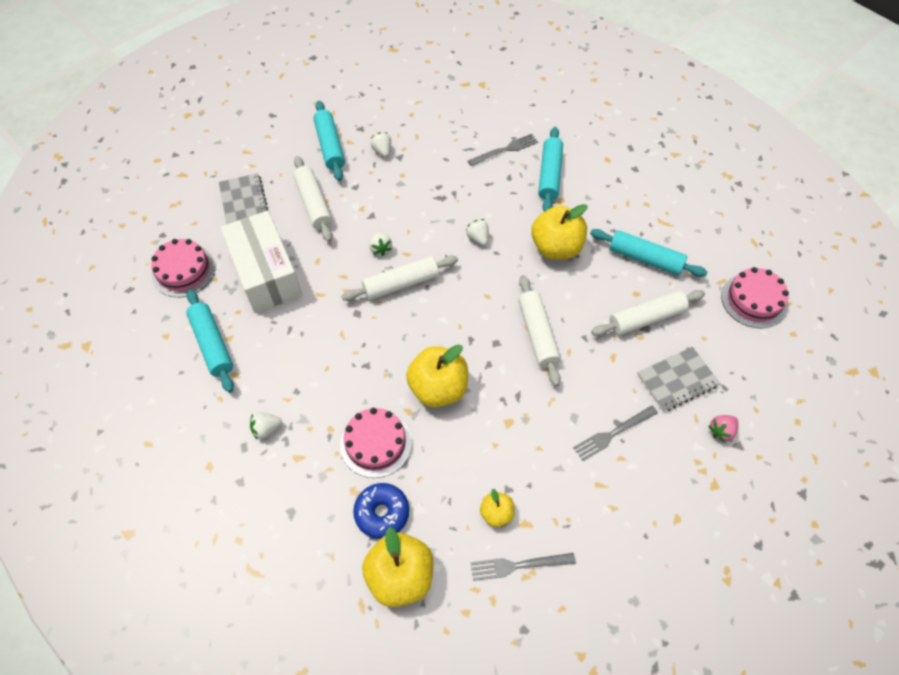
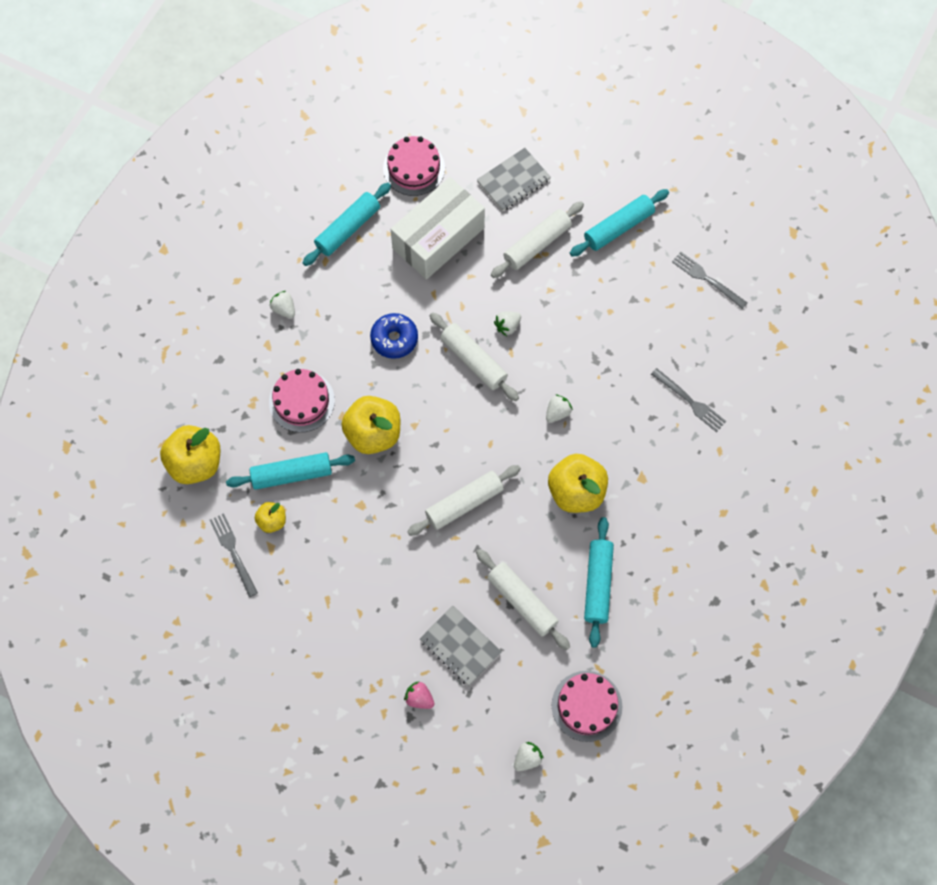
camera: 70 degrees right, 10 degrees up
(382, 151) = (634, 280): white strawberry -> white strawberry (527, 758)
(382, 513) = (242, 429): blue donut -> blue donut (394, 339)
(549, 175) = (673, 458): turquoise rolling pin -> turquoise rolling pin (292, 474)
(613, 433) = (381, 599): grey fork -> grey fork (707, 279)

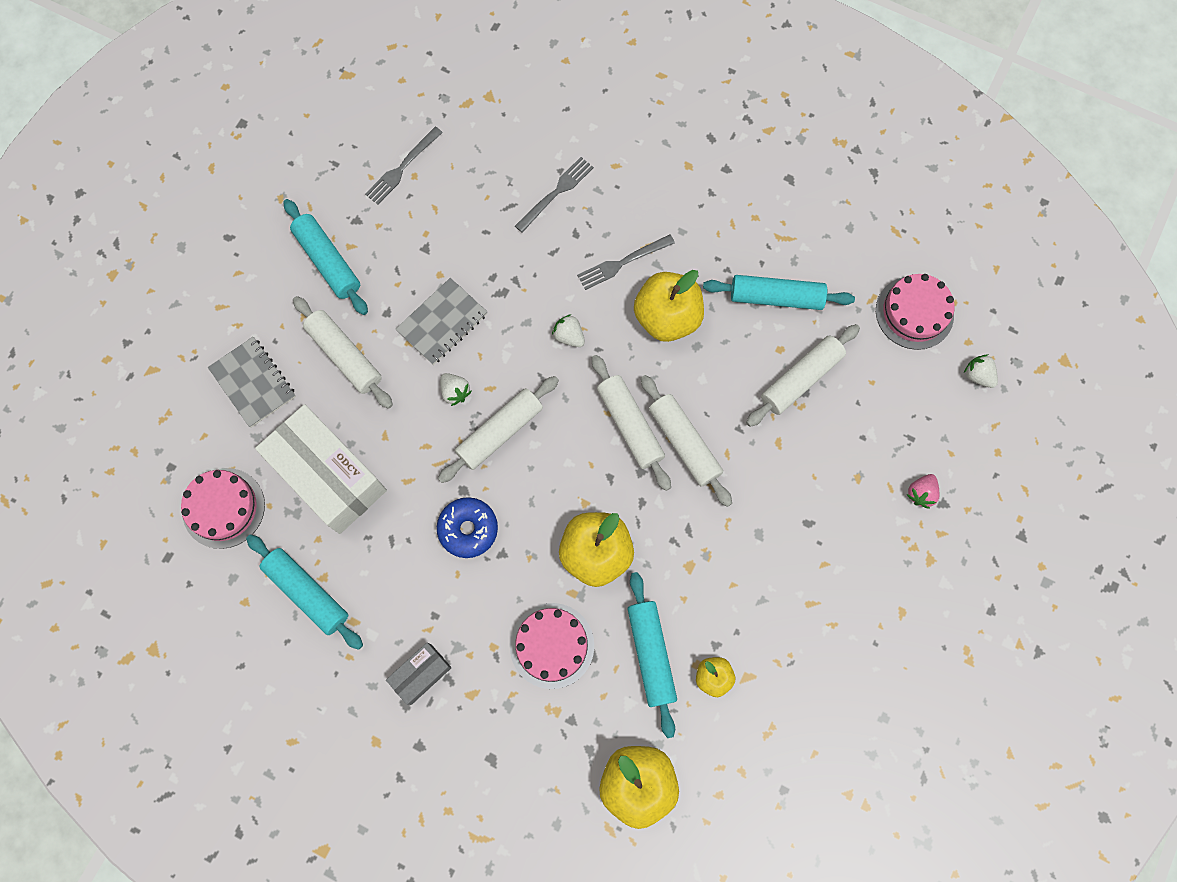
camera: 90 degrees left, 5 degrees up
(233, 552) = (755, 725): grey fork -> grey fork (622, 263)
(284, 309) = (421, 674): white strawberry -> grey box
(460, 646) = (857, 447): grey notebook -> grey notebook (442, 322)
(480, 460) = (630, 425): none -> white rolling pin

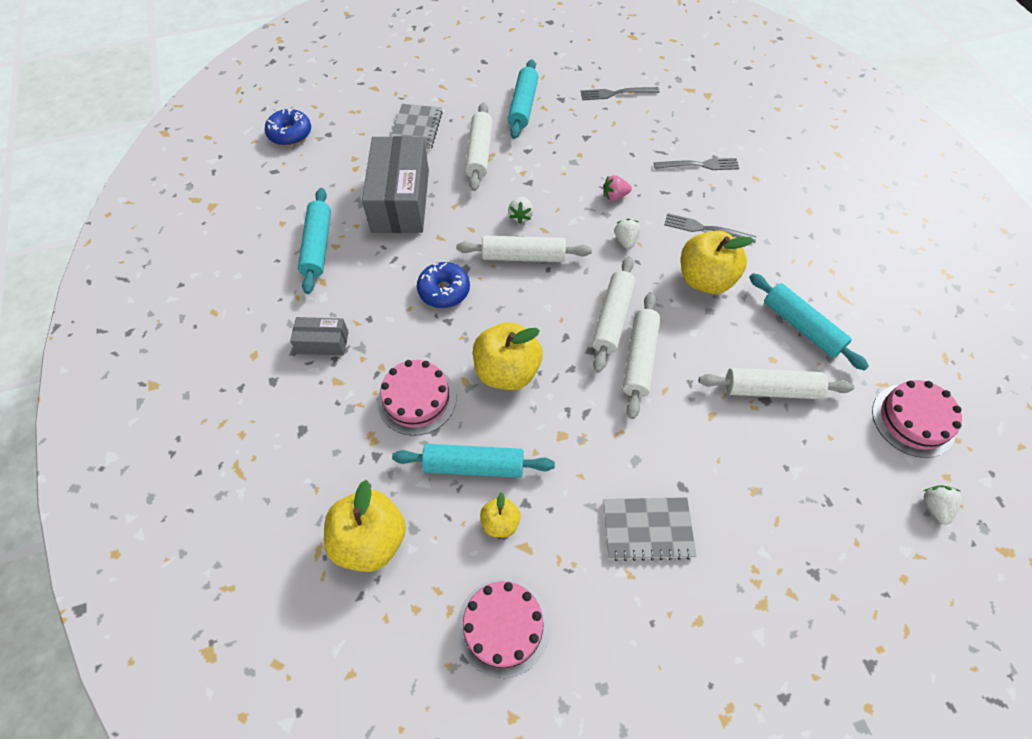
camera: 45 degrees right, 15 degrees down
(130, 502) = (290, 134): none -> blue donut
(223, 508) = (329, 172): pink cake -> pink cake (503, 626)
(329, 475) = (400, 200): white box -> grey box
(442, 322) = (554, 177): grey notebook -> grey notebook (647, 529)
(651, 654) = (474, 466): turquoise rolling pin -> turquoise rolling pin turned 60 degrees clockwise
(920, 493) = (800, 548): pink strawberry -> pink strawberry (614, 196)

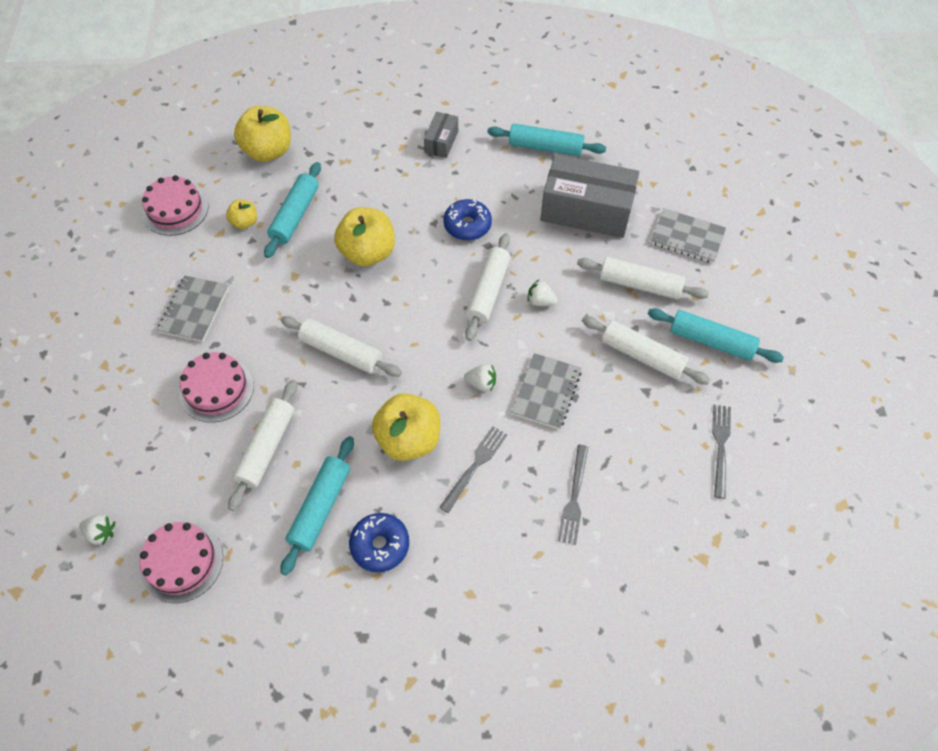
camera: 105 degrees right, 0 degrees up
(290, 134) = (697, 140): blue donut -> blue donut (380, 545)
(417, 399) = (366, 191): pink cake -> pink cake (216, 389)
(612, 318) = (392, 344): white rolling pin -> white rolling pin (642, 356)
(614, 196) = (546, 392): pink strawberry -> grey notebook
(801, 327) = (320, 508): turquoise rolling pin -> turquoise rolling pin turned 45 degrees counterclockwise

